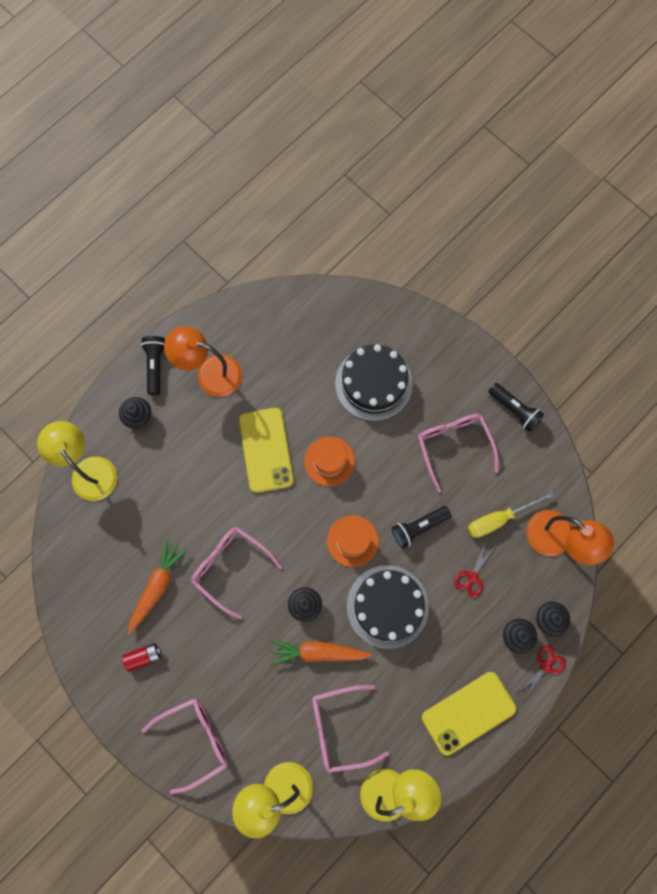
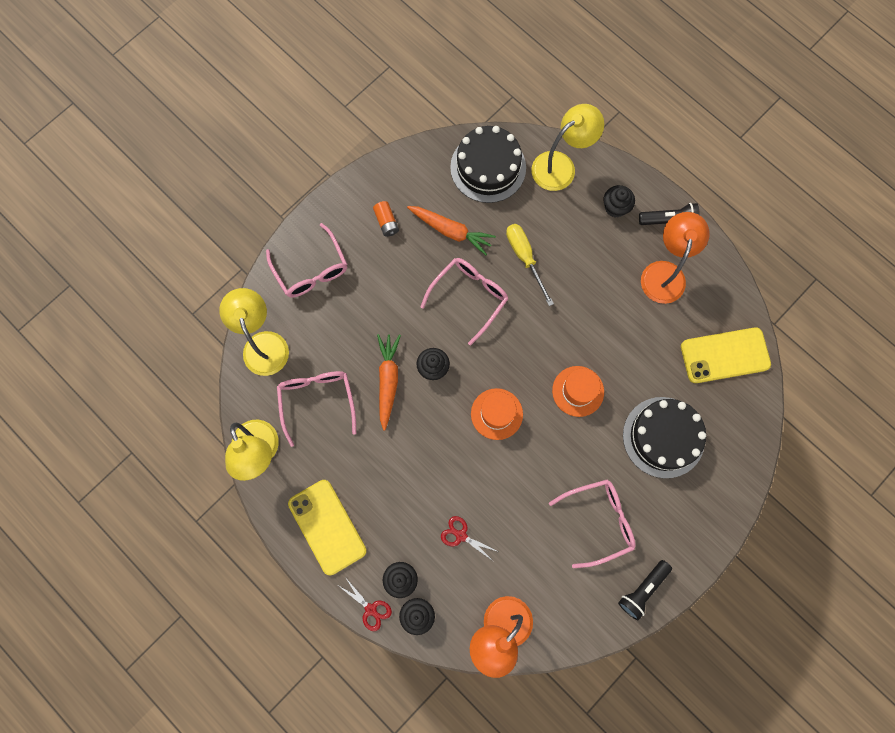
camera: 90 degrees right, 0 degrees up
(143, 657) = (386, 222): red battery -> orange battery
(266, 450) = (587, 328): yellow phone -> yellow phone (725, 355)
(387, 606) = (431, 448): black cake -> black cake (488, 167)
(418, 527) = (511, 481): black flashlight -> none
(499, 519) = (522, 567): yellow screwdriver -> yellow screwdriver (525, 258)

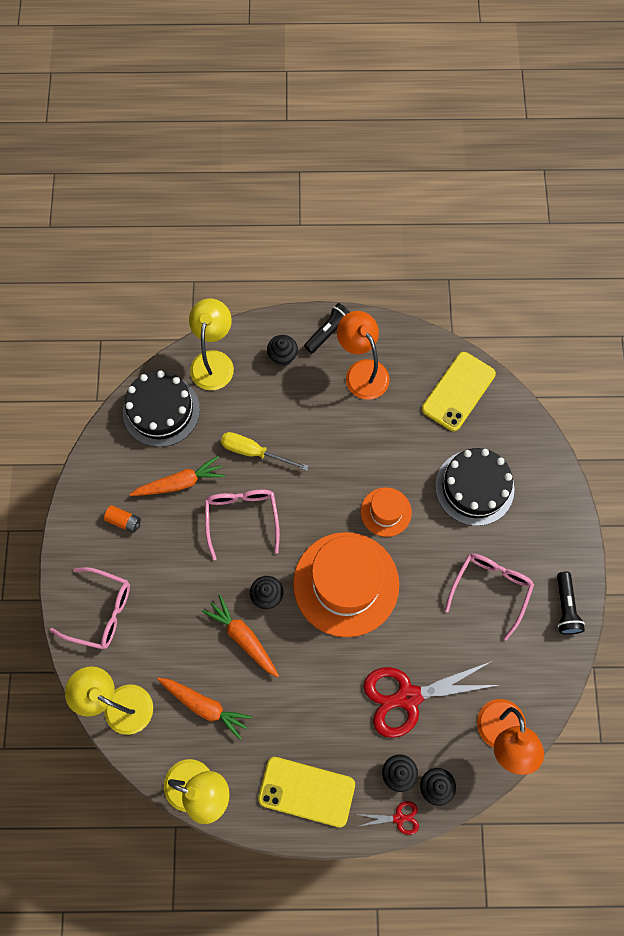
camera: 45 degrees left, 5 degrees down
(317, 401) = (205, 706): pink glasses -> orange carrot
(461, 535) = (408, 697): red scissors -> red scissors, size x2.24
(496, 414) = (346, 584): orange hat -> orange hat, size x2.02

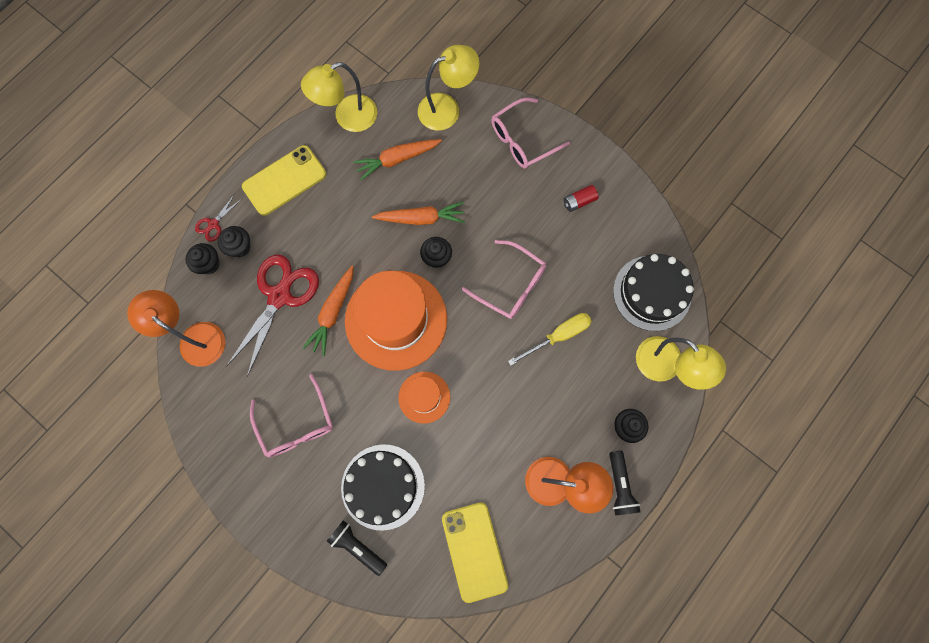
camera: 130 degrees right, 5 degrees up
(124, 521) = (579, 201): orange battery -> red battery
(180, 482) = (578, 262): orange carrot -> orange carrot (333, 312)
(565, 607) = (232, 470): black flashlight -> black flashlight (357, 546)

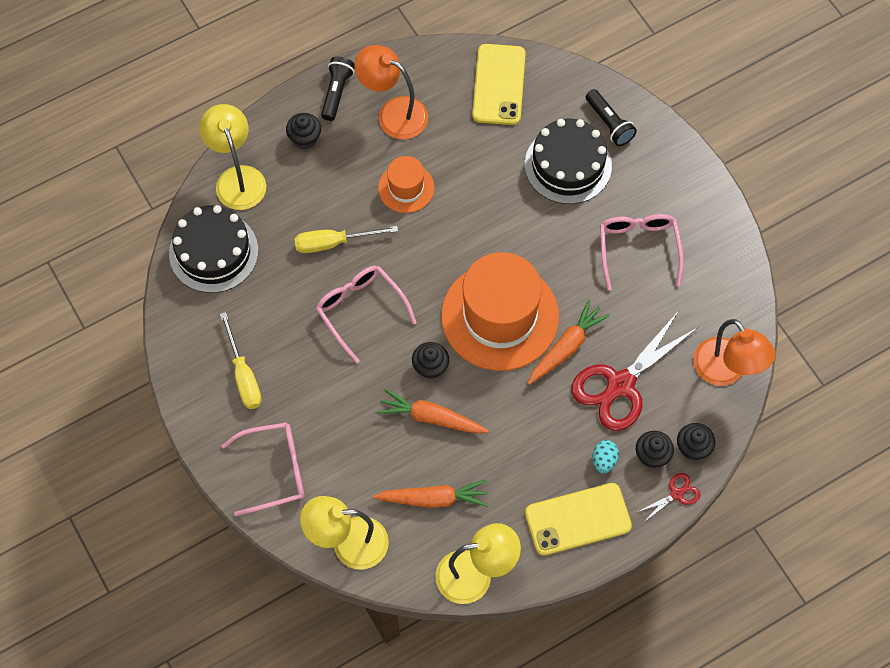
camera: 160 degrees left, 10 degrees down
(276, 231) = (604, 460): none -> turquoise egg
(424, 397) = (497, 231): orange hat -> orange hat (406, 188)
(579, 201) = (243, 375): red battery -> yellow screwdriver

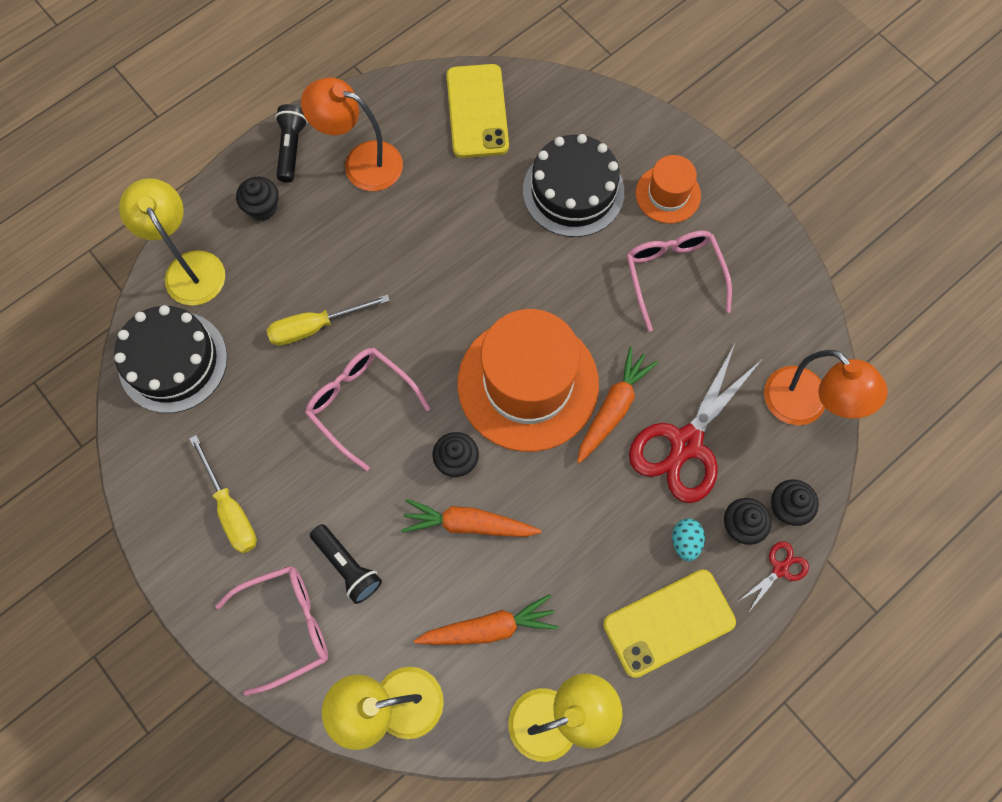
camera: 10 degrees left, 5 degrees up
(406, 188) = (391, 247): orange hat -> orange hat (668, 194)
(609, 123) = (611, 136): black flashlight -> black flashlight (347, 566)

